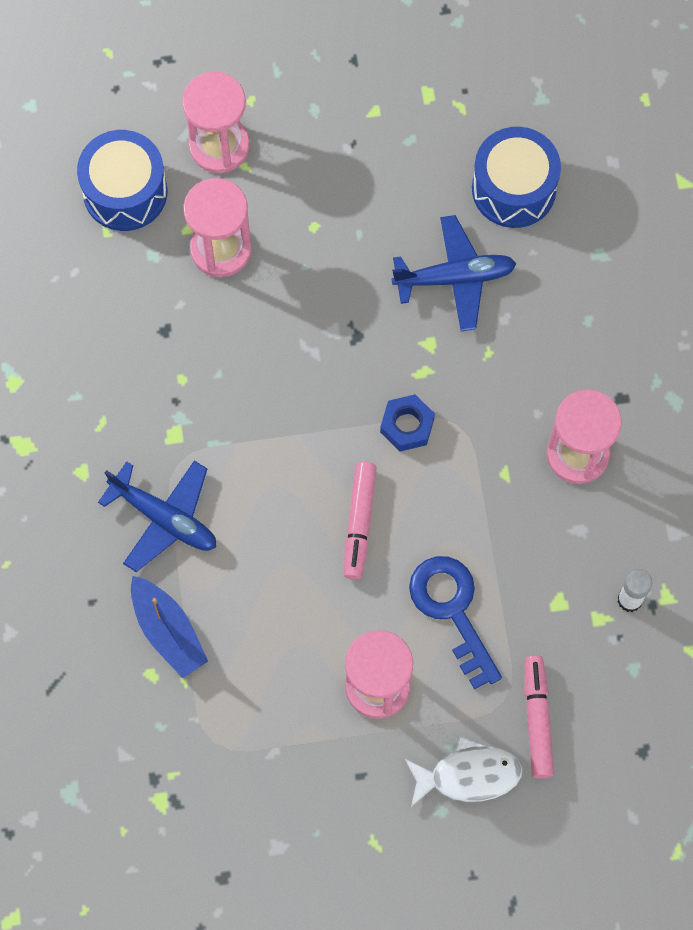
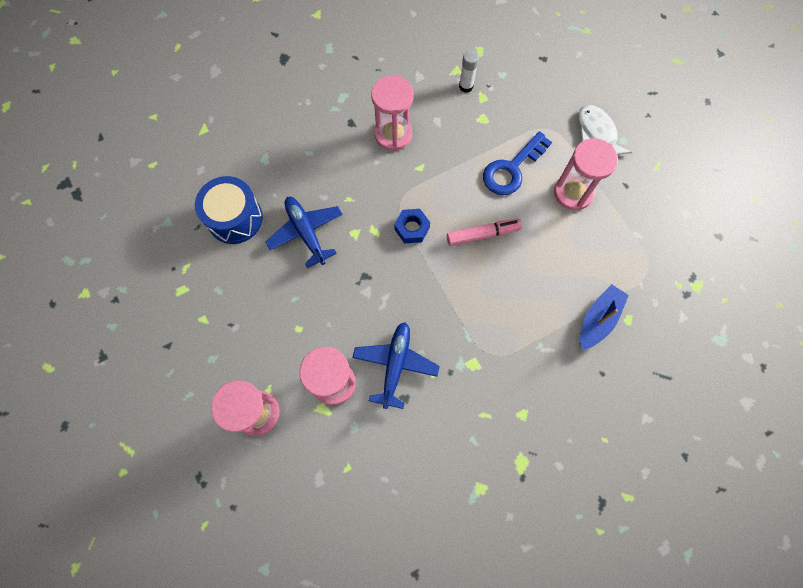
camera: 110 degrees left, 0 degrees up
(125, 192) = (312, 467): blue drum -> none
(164, 518) = (530, 349): blue plane -> blue plane (395, 365)
(537, 719) = (551, 110): pink marker -> none

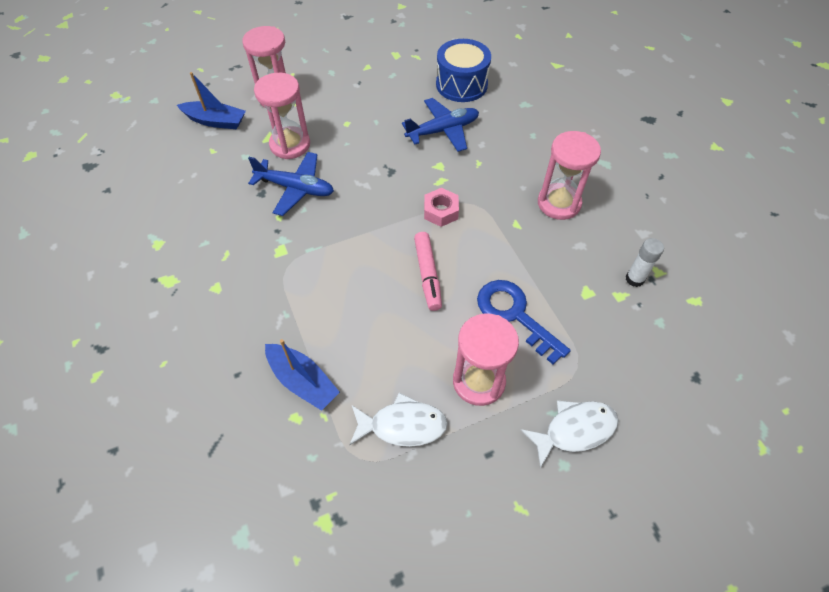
camera: 95 degrees right, 15 degrees down
(300, 477) = (215, 121): none -> blue boat
(412, 228) = (440, 211): blue nut -> pink nut
(618, 242) = (402, 425): none -> white fish

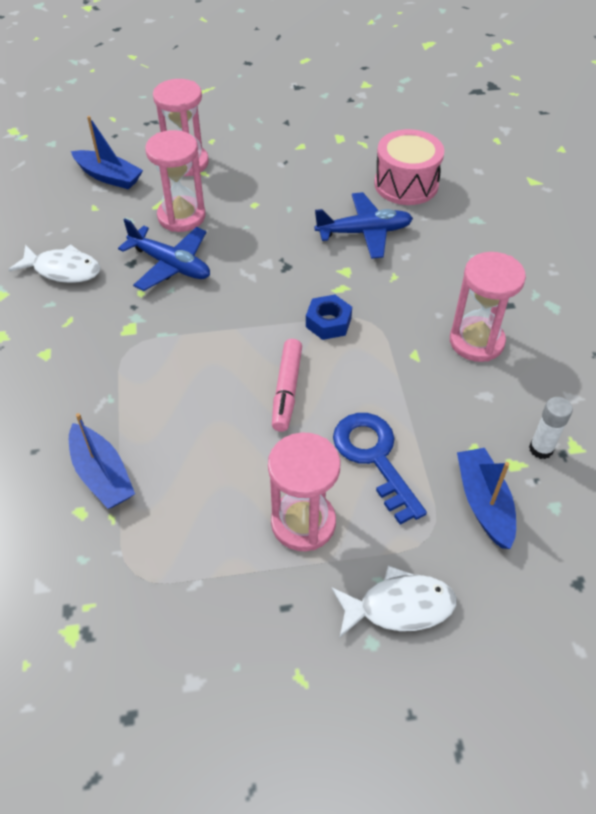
camera: 15 degrees right, 5 degrees down
(402, 425) = (196, 550): white fish -> white fish (63, 270)
(440, 211) = (328, 322): pink nut -> blue nut
(461, 84) = (406, 184): blue drum -> pink drum
(608, 332) = (483, 503): none -> blue boat

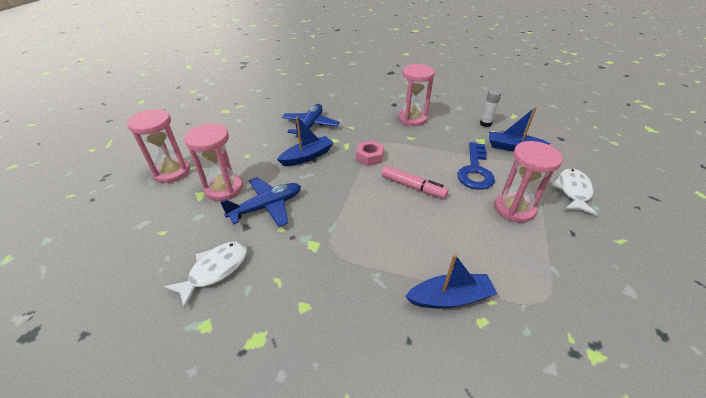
camera: 65 degrees left, 10 degrees down
(109, 177) = (136, 214): blue boat -> blue boat (307, 156)
(328, 322) = (369, 157): blue nut -> pink nut
(374, 458) = (475, 170): blue key -> blue key turned 75 degrees counterclockwise
(406, 184) = (287, 103): pink drum -> none

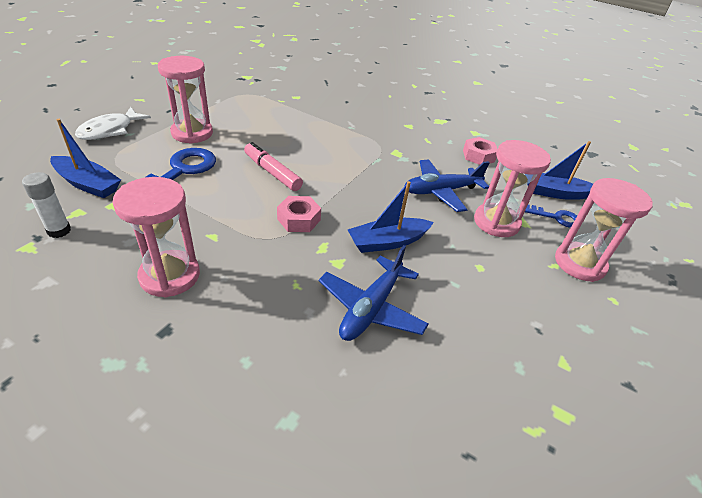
camera: 170 degrees left, 0 degrees up
(165, 206) = (556, 218): none -> blue key
(215, 270) = (478, 156): white fish -> pink nut
(450, 298) = (307, 107): blue boat -> blue boat (555, 193)

